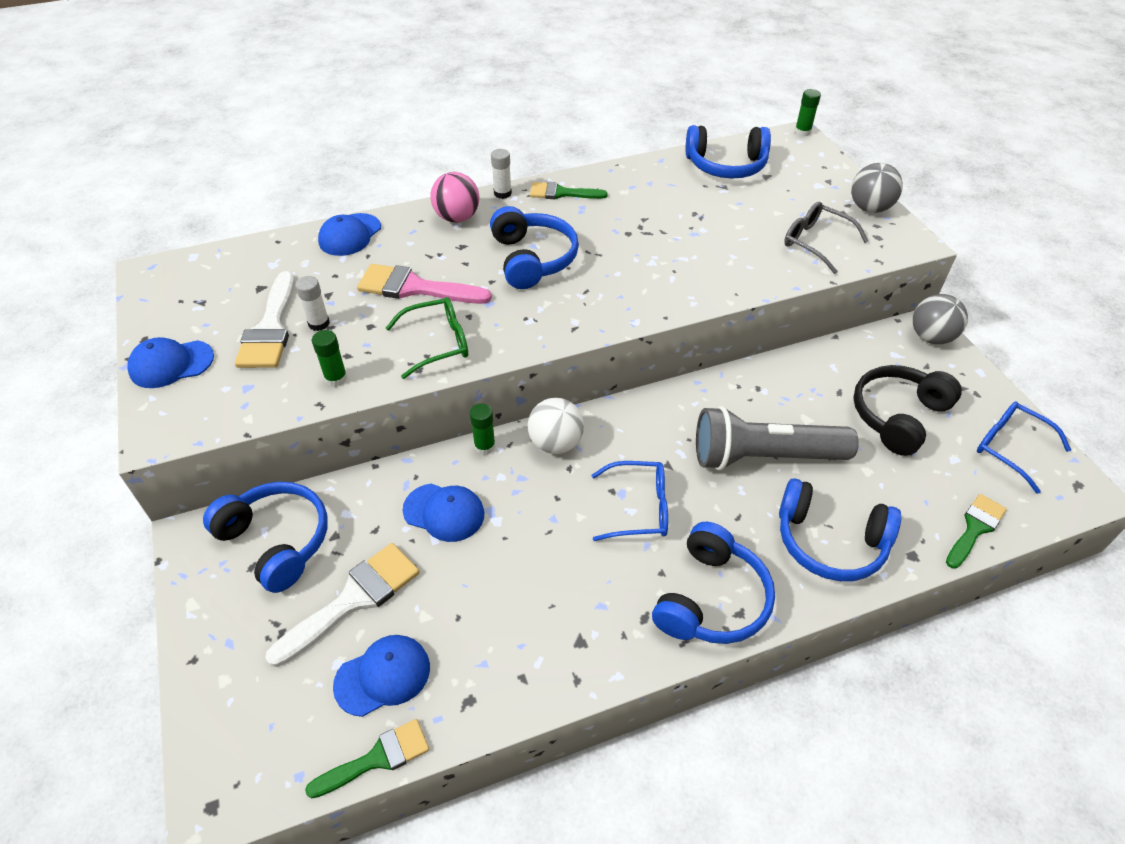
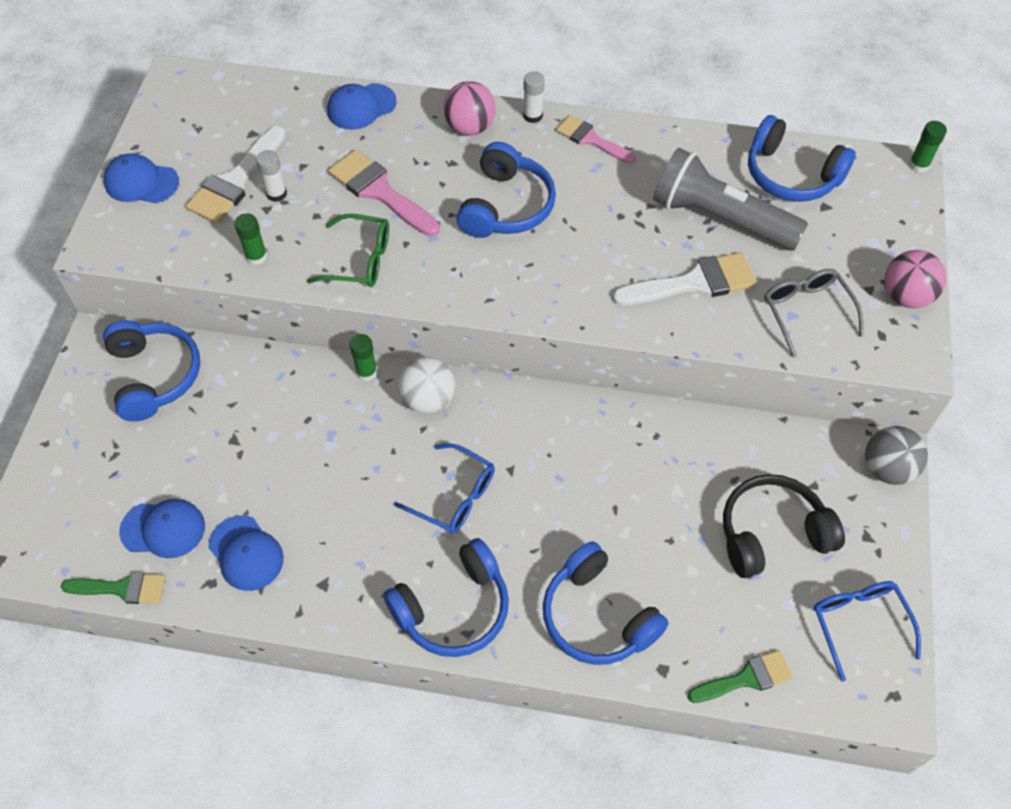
camera: 30 degrees right, 10 degrees up
(353, 599) = (180, 456): white brush -> white brush (694, 283)
(444, 512) = (293, 416): blue cap -> blue cap (246, 553)
(562, 193) = (591, 139): green brush -> pink brush
(764, 457) = (605, 507): grey flashlight -> grey flashlight (720, 218)
(869, 208) = (905, 296): grey ball -> pink ball

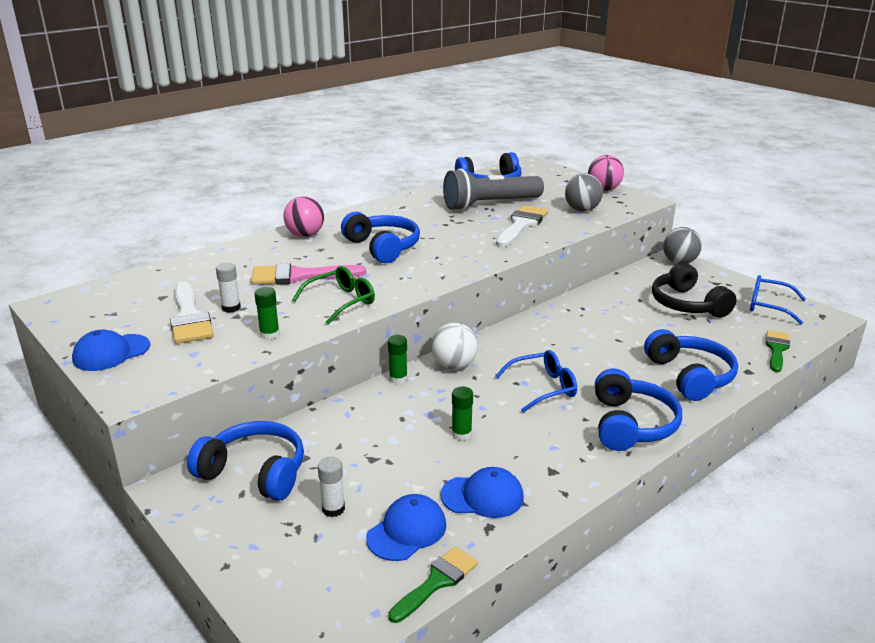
camera: 50 degrees left, 30 degrees down
(361, 107) = (221, 257): blue cap -> none
(533, 116) = (332, 218): white glue stick -> white glue stick (333, 509)
(591, 139) = (379, 211): pink brush -> none
(597, 616) = (689, 376): blue headphones -> blue headphones turned 105 degrees counterclockwise
(772, 534) = (687, 304): black headphones -> black headphones turned 45 degrees counterclockwise
(806, 312) = (582, 210): grey glasses -> grey ball
(918, 165) = (530, 160): green glue stick -> green glue stick (461, 434)

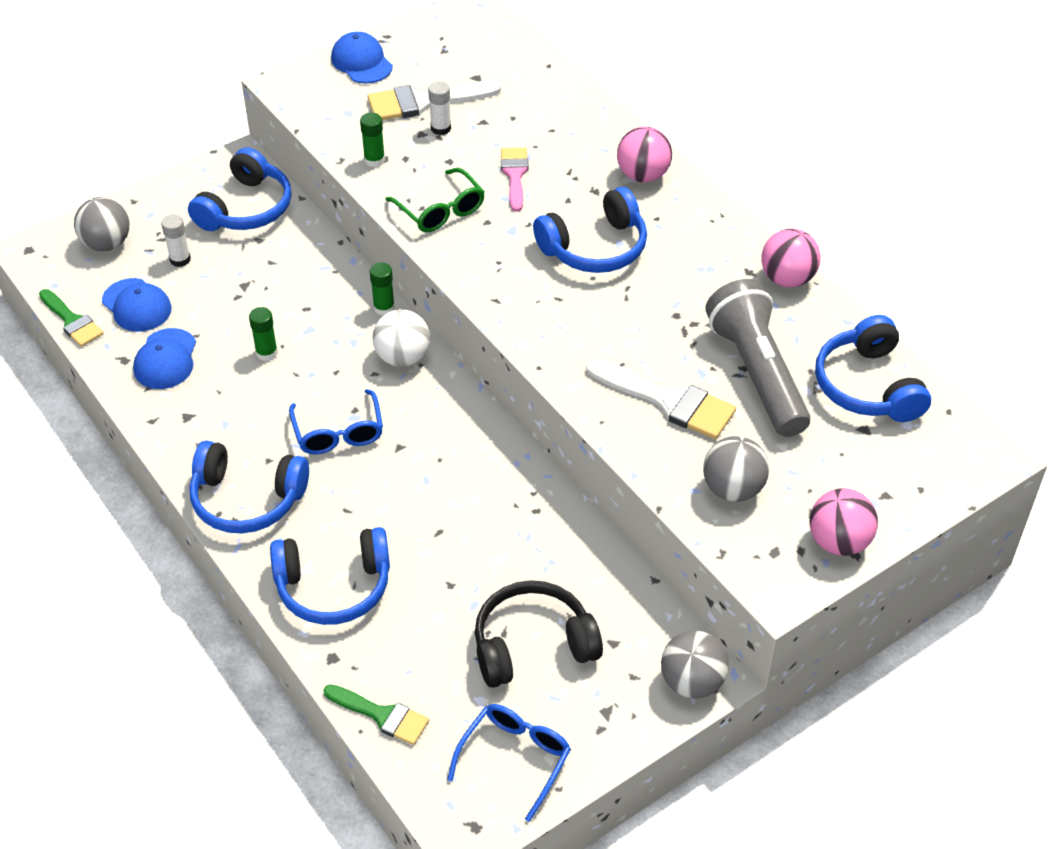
camera: 95 degrees right, 20 degrees up
(299, 276) = (515, 175): pink brush -> pink brush, size x0.65
(302, 576) = (106, 244): none -> grey ball
(407, 198) = (787, 279): none -> pink ball

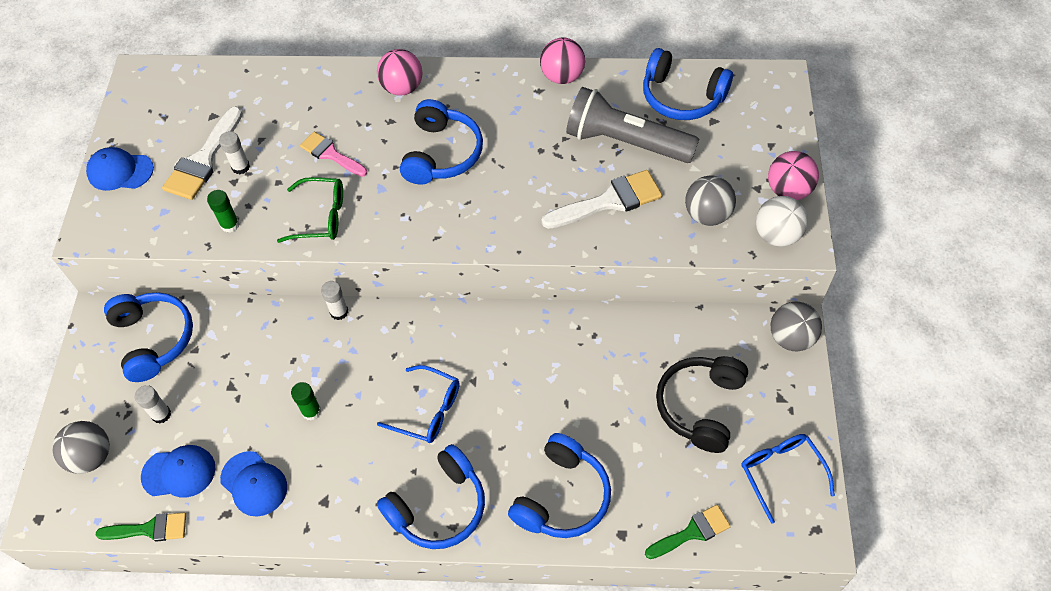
camera: 50 degrees left, 10 degrees up
(384, 308) = (339, 312): green glue stick -> white glue stick
(403, 357) = (395, 329): white ball -> white ball (777, 235)

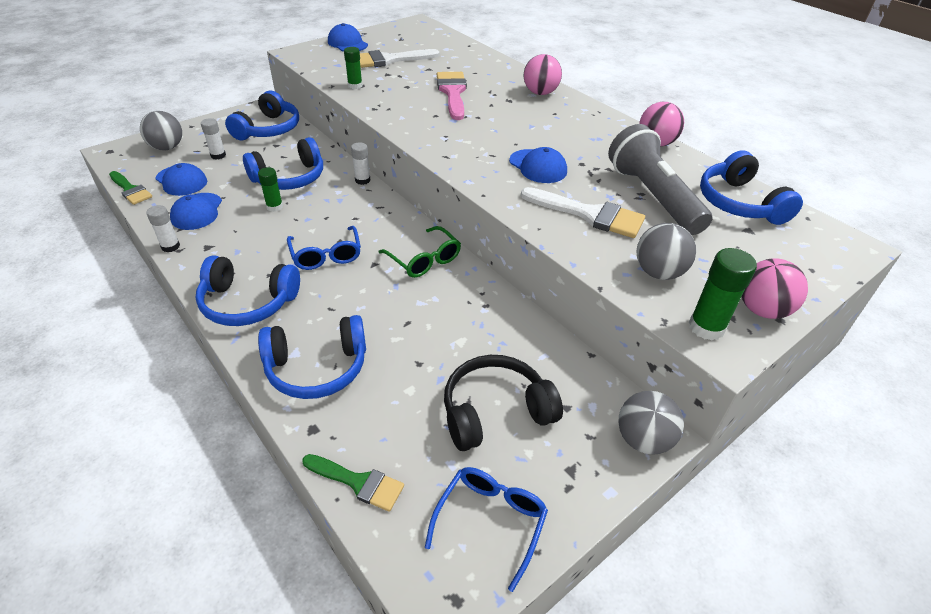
camera: 45 degrees right, 15 degrees down
(241, 167) = (400, 71): white glue stick -> white glue stick (170, 246)
(320, 216) = (401, 109): green glasses -> green glasses (424, 259)
(331, 154) = (452, 93): pink brush -> pink brush, size x1.53
(441, 154) = (514, 128): blue headphones -> blue headphones (289, 178)
(516, 183) = (538, 166): none -> blue cap
(777, 235) = (706, 327): white ball -> green glue stick

